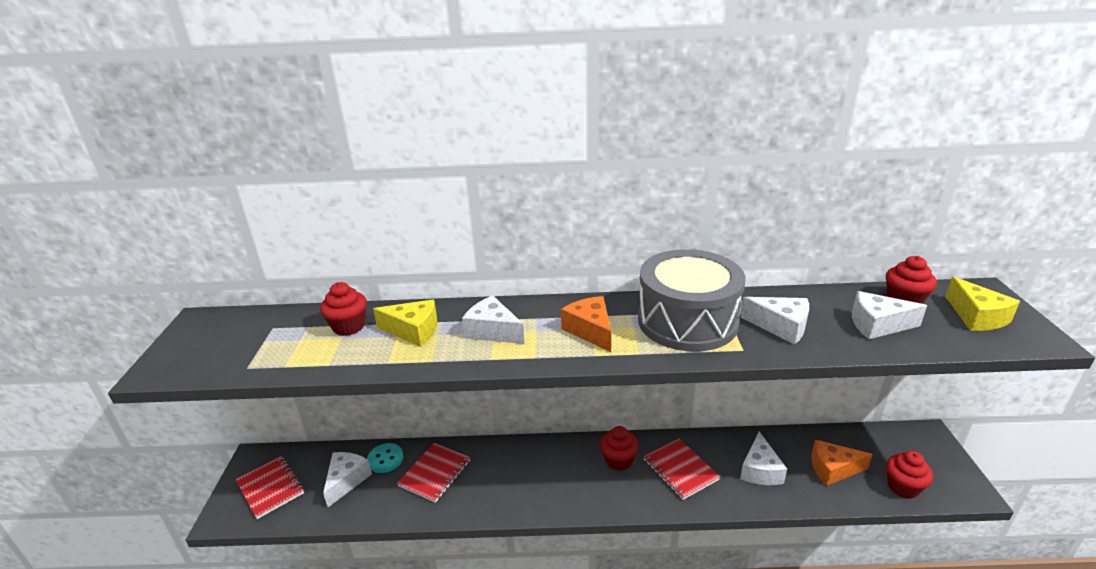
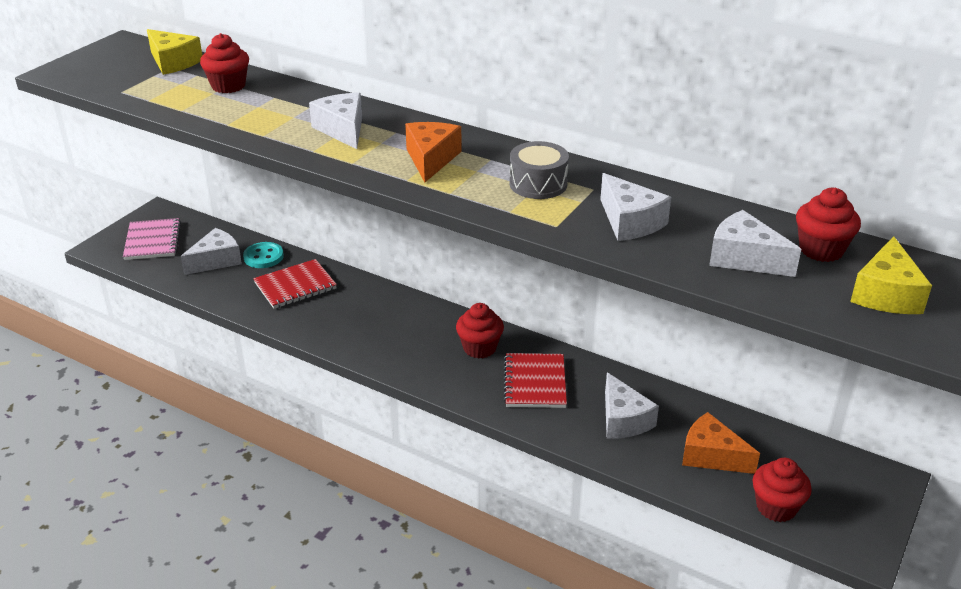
camera: 30 degrees right, 5 degrees up
(271, 488) = (153, 241): red notebook -> pink notebook
(413, 331) = (276, 107): yellow cheese -> yellow cheese (173, 62)
(687, 321) = (538, 184): grey drum -> grey drum, size x0.48
(760, 470) = (623, 420): white cheese -> white cheese turned 60 degrees counterclockwise

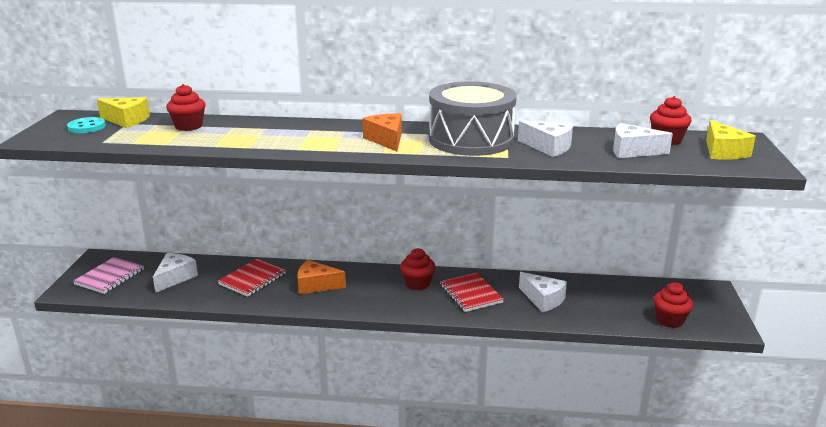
camera: 25 degrees left, 10 degrees down
(153, 241) = (110, 277): pink notebook -> pink notebook turned 60 degrees clockwise
(263, 257) = (212, 267): turquoise button -> turquoise button (87, 127)
(342, 130) = (305, 135): white cheese -> none
(538, 184) = (471, 140): grey drum -> grey drum, size x2.08
(711, 455) = (610, 304): orange cheese -> orange cheese (316, 285)

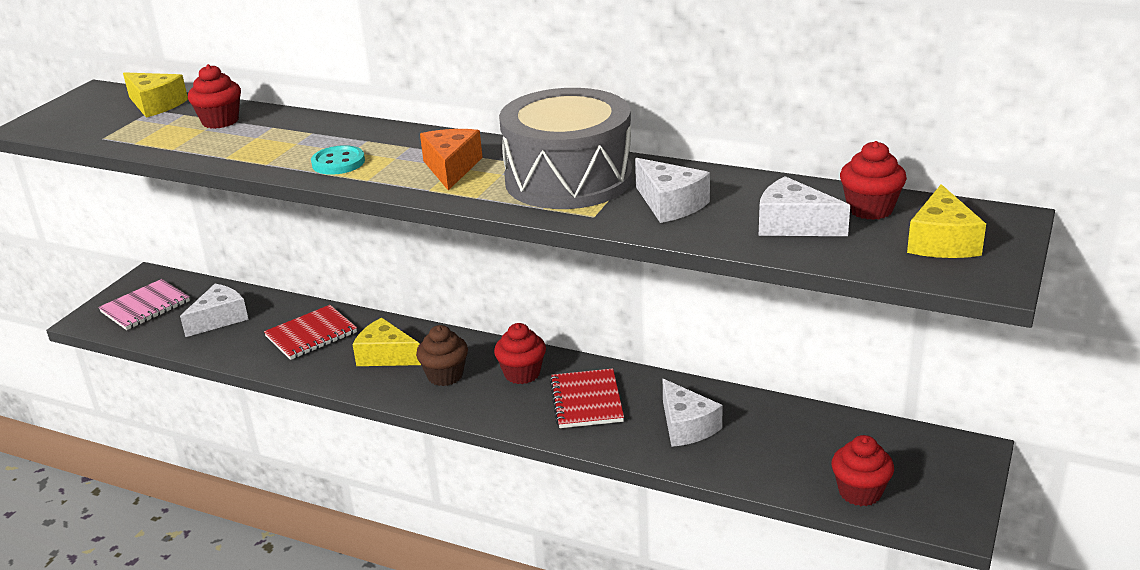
camera: 20 degrees right, 5 degrees up
(87, 127) = (103, 112): turquoise button -> turquoise button (338, 163)
(316, 285) = (386, 356): orange cheese -> yellow cheese
(366, 292) = (445, 375): none -> brown cupcake

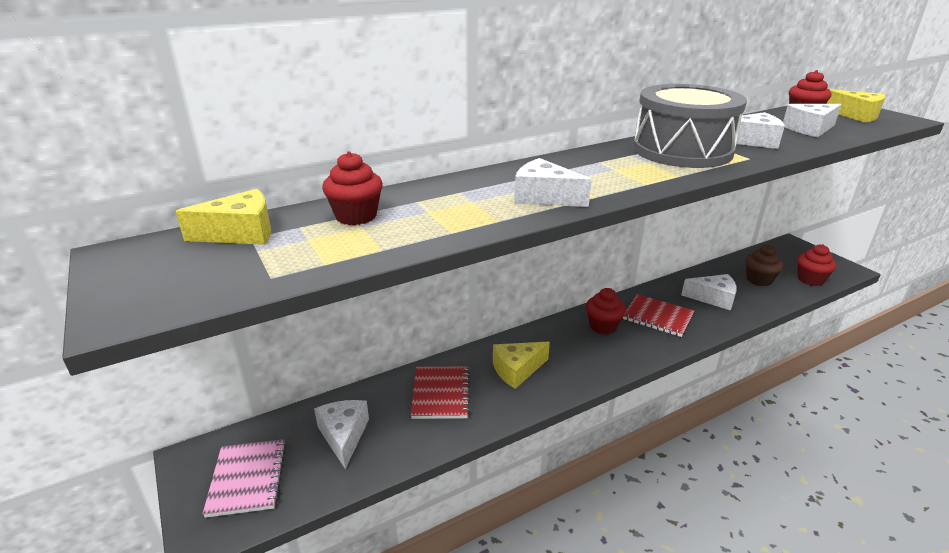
camera: 55 degrees left, 0 degrees up
(338, 163) = (544, 197): turquoise button -> white cheese
(445, 375) = (573, 355): brown cupcake -> brown cupcake (759, 280)
(451, 168) = (615, 170): orange cheese -> none

